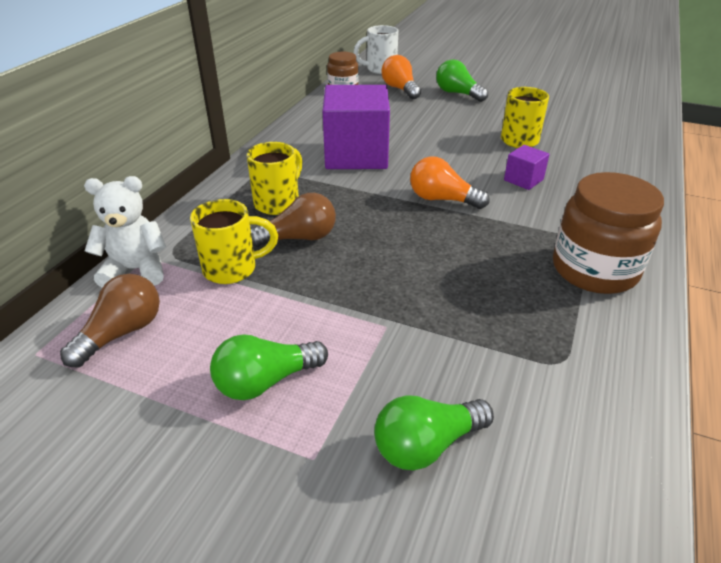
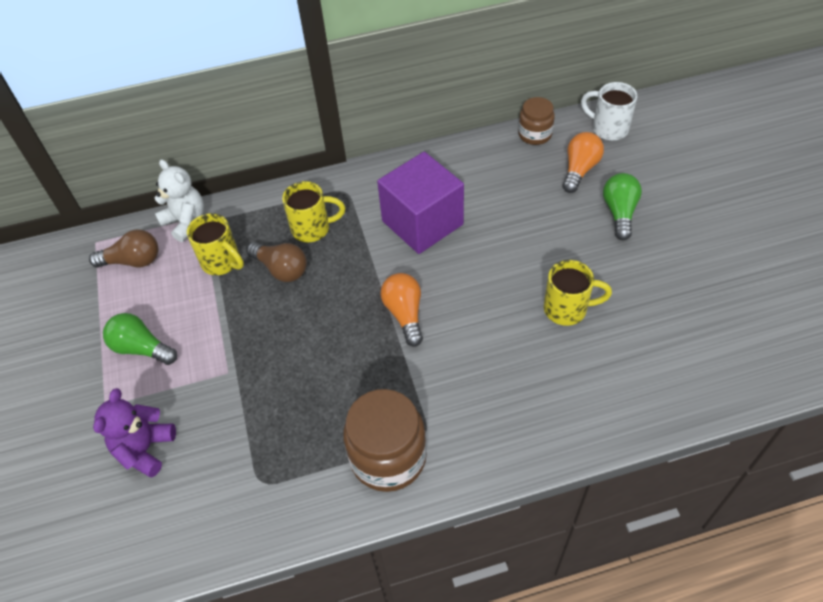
camera: 55 degrees right, 15 degrees up
(427, 445) = (145, 449): green light bulb -> purple teddy bear
(523, 180) = (489, 348): purple cube -> none

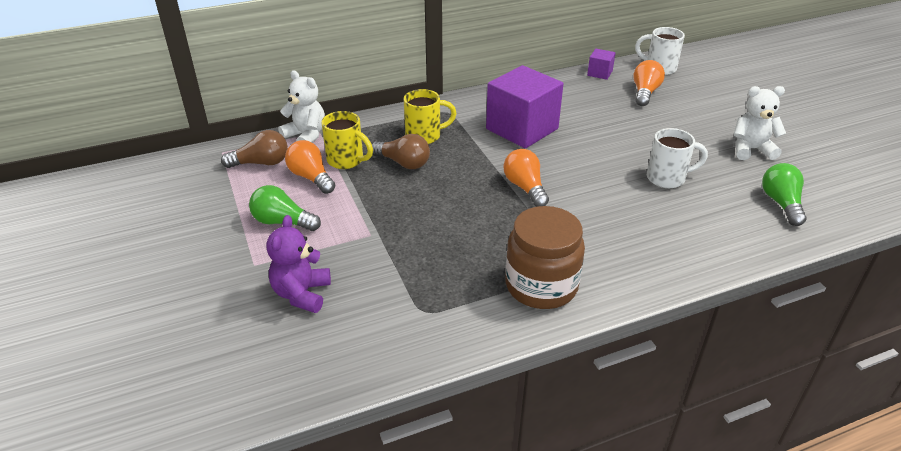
camera: 10 degrees left, 15 degrees down
(181, 285) = (311, 177): none -> orange light bulb
(535, 134) = (599, 73): brown jar -> purple cube
(567, 309) = (667, 178): yellow mug -> white mug
(619, 213) = (688, 117): green light bulb -> green light bulb (781, 203)
(678, 269) = (751, 149): none -> white teddy bear

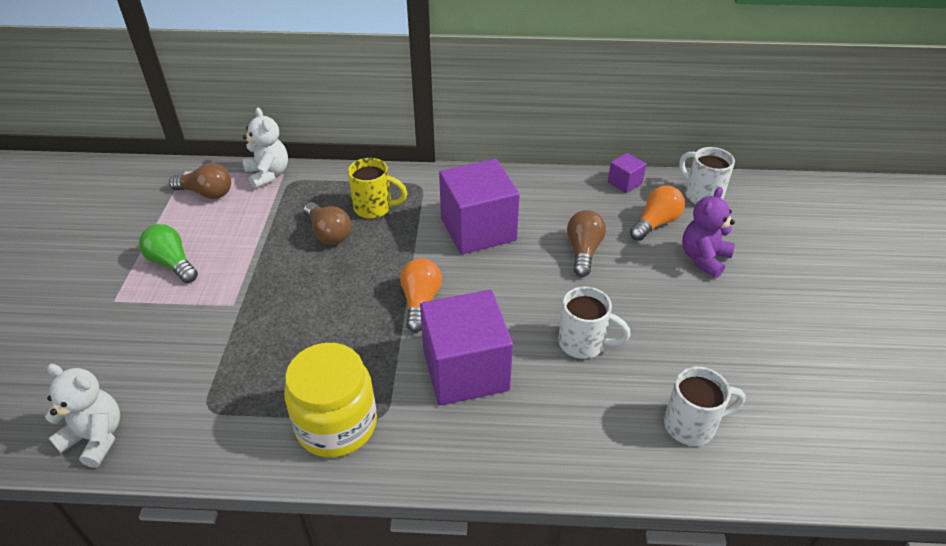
camera: 25 degrees right, 5 degrees up
(302, 294) = (125, 347): purple teddy bear -> purple teddy bear (703, 258)
(311, 177) = (235, 223): orange light bulb -> none
(347, 160) = (280, 214): yellow mug -> none
(541, 286) = (336, 425): brown jar -> yellow jar
(602, 220) = (465, 370): none -> purple cube
(612, 123) = (583, 251): none -> brown light bulb
(751, 149) = (719, 339): white teddy bear -> white teddy bear (96, 438)
(781, 203) = (692, 425): green light bulb -> white mug

